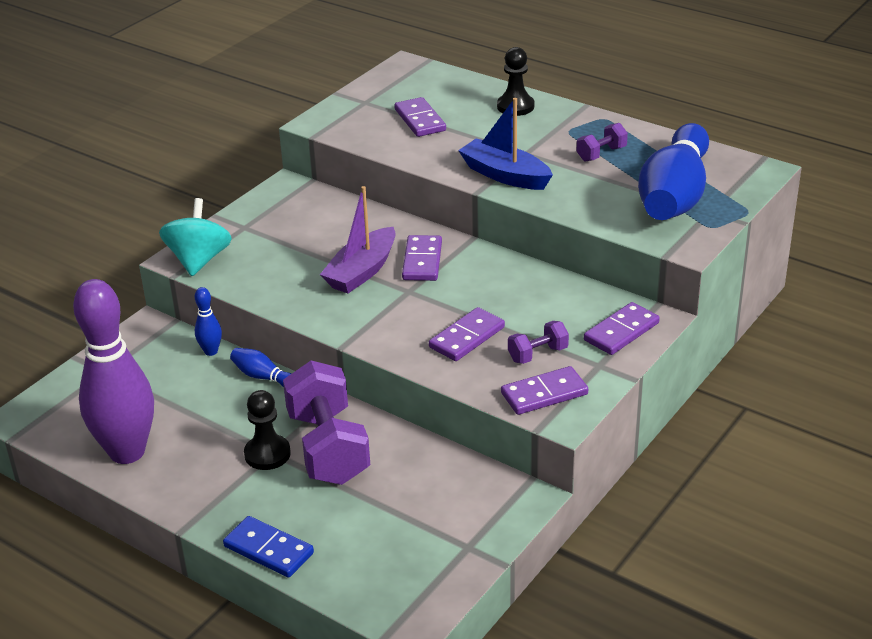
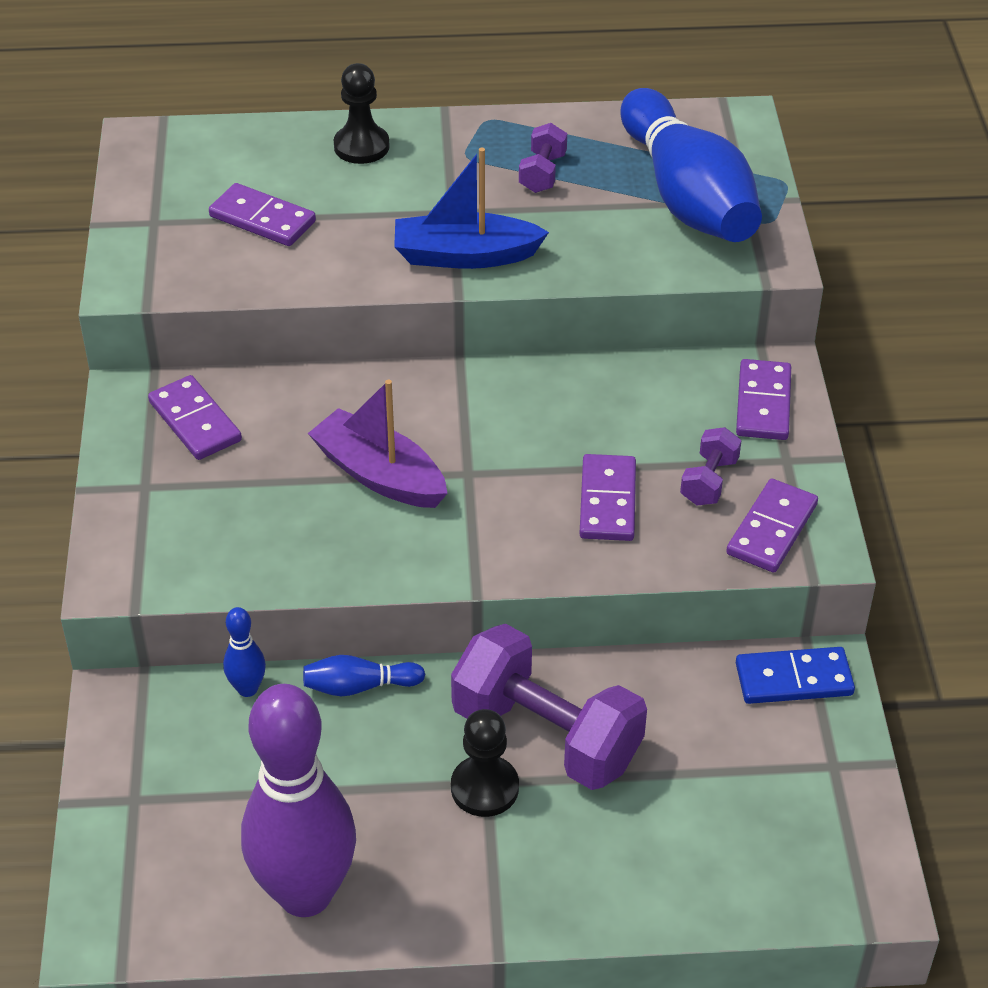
camera: 40 degrees left, 10 degrees up
(199, 260) = (142, 568): turquoise spinning top -> none
(268, 550) = (629, 911): blue domino -> blue domino (793, 679)
(362, 271) = (379, 475): purple boat -> purple boat turned 135 degrees clockwise
(422, 261) = (437, 422): purple domino -> purple domino (195, 421)

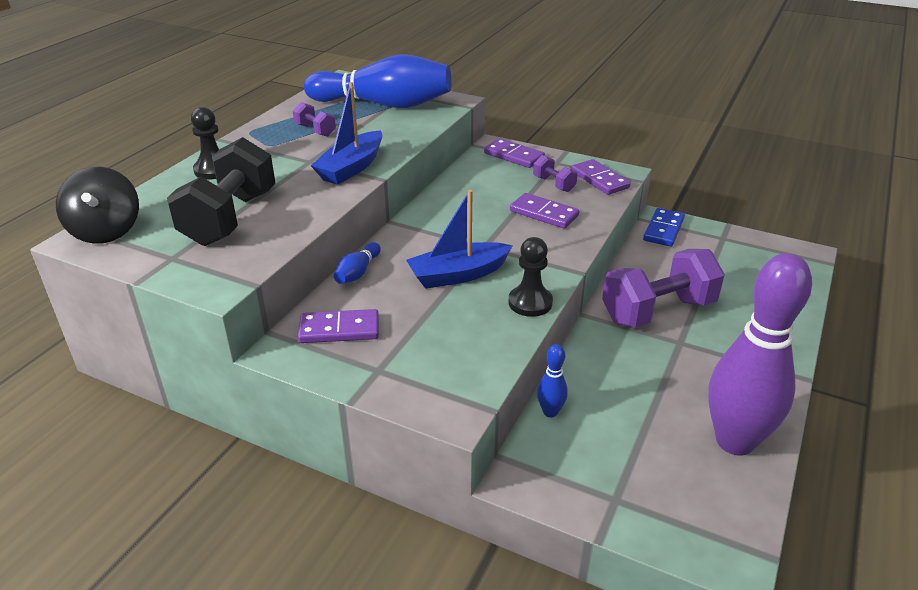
camera: 60 degrees left, 10 degrees down
(169, 147) = (106, 231): none -> black spinning top
(262, 219) = (230, 218): purple domino -> black dumbbell
(359, 686) = (579, 365): blue bowling pin -> blue bowling pin (358, 272)
(379, 475) = (458, 275): purple boat -> blue boat
(484, 788) = (684, 344): black pawn -> black pawn (530, 303)

